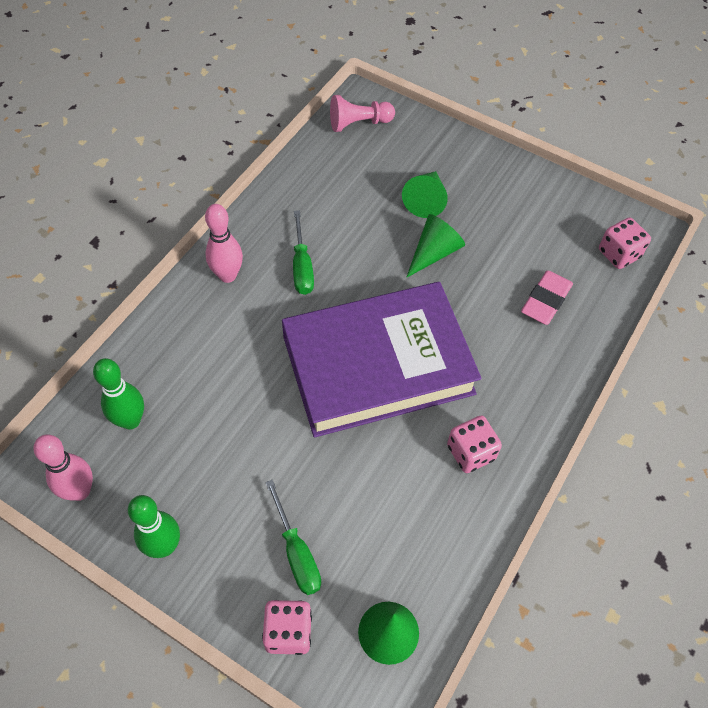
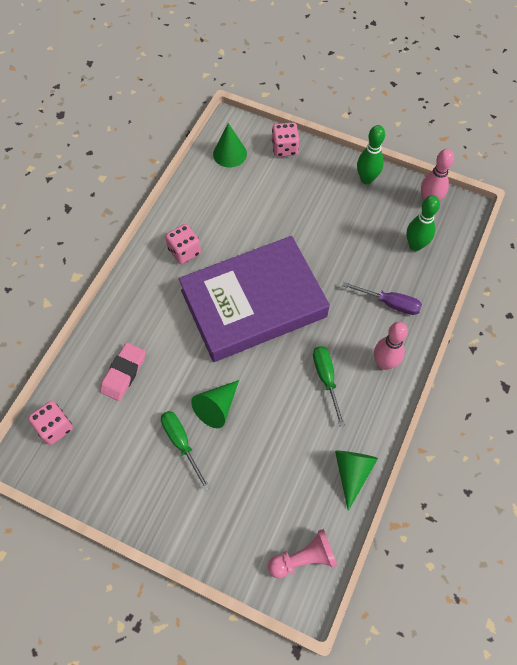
camera: 175 degrees right, 5 degrees up
(196, 344) = (390, 303): none -> purple screwdriver
(297, 553) = (288, 184): green screwdriver -> green screwdriver (181, 443)
(426, 200) = (227, 465): green cone -> green cone (352, 473)

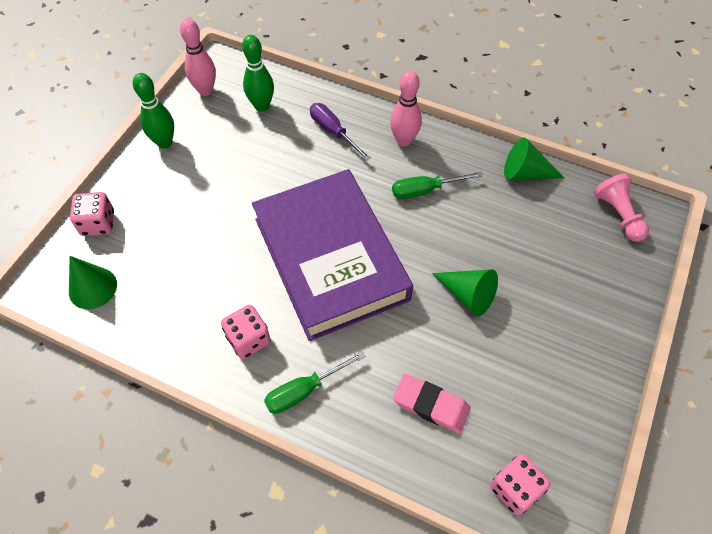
camera: 90 degrees left, 5 degrees down
(181, 443) = (516, 332): green screwdriver -> green screwdriver (304, 390)
(390, 303) = (333, 132): purple screwdriver -> purple screwdriver turned 60 degrees counterclockwise

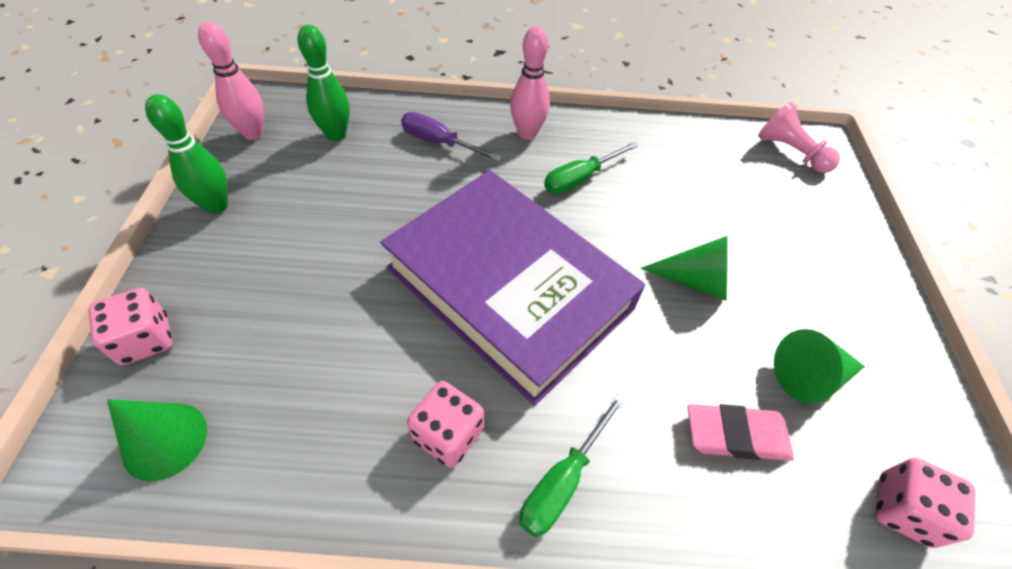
camera: 25 degrees left, 5 degrees down
(525, 173) = (675, 135): green cone -> green cone (810, 376)

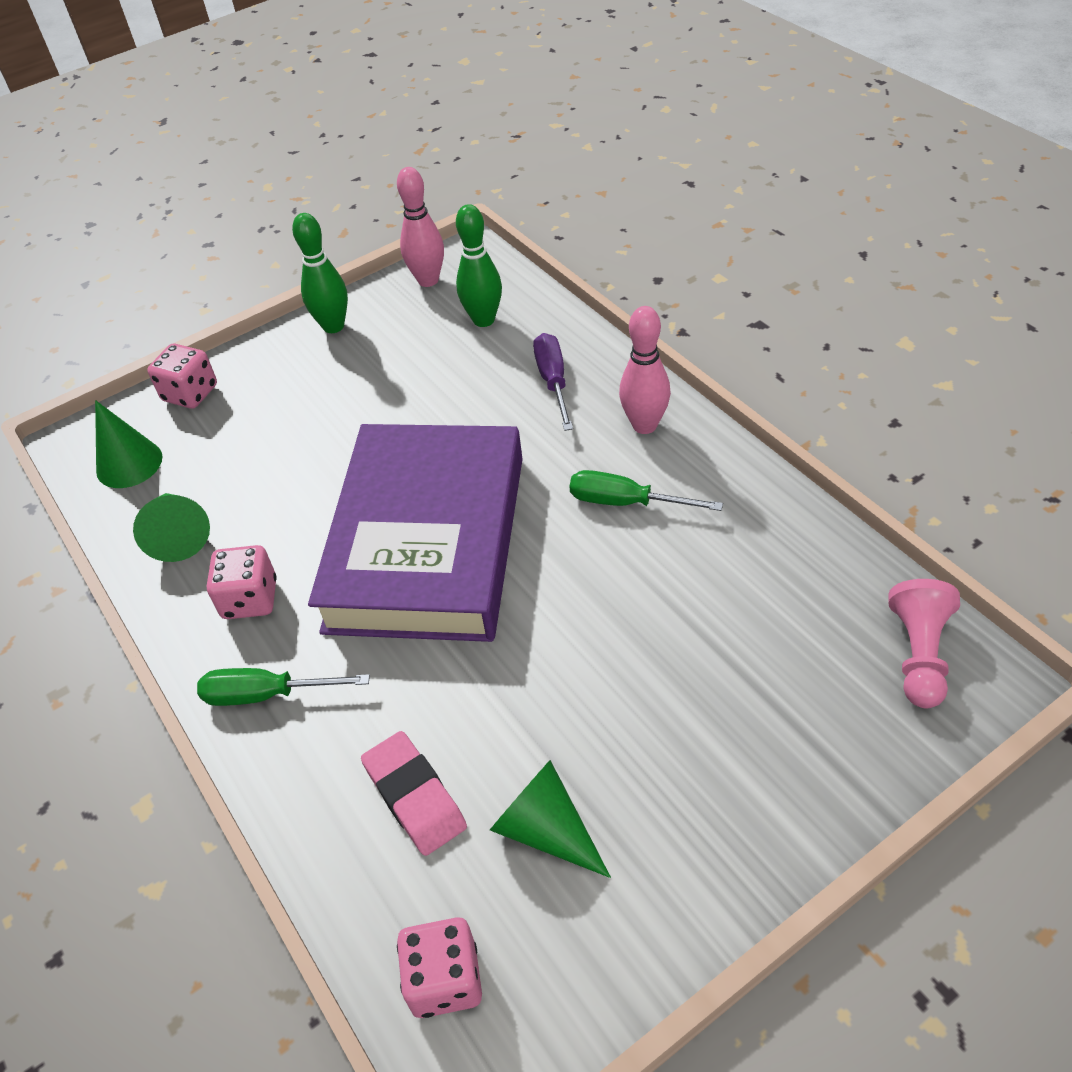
camera: 60 degrees right, 5 degrees down
(695, 281) = (581, 670): green cone -> green cone (178, 534)

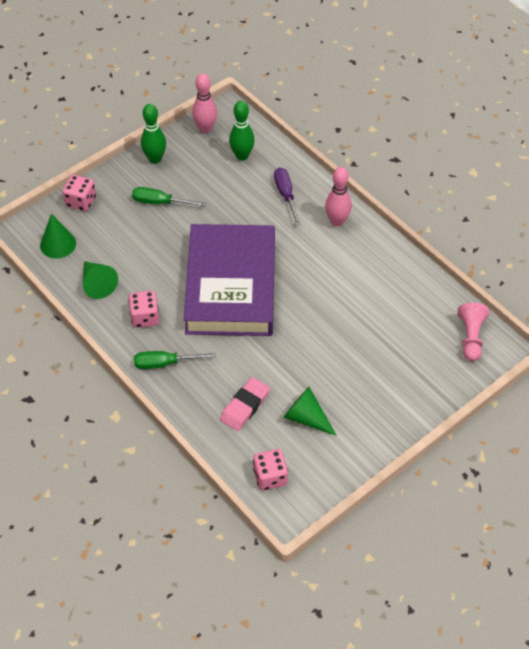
camera: 10 degrees left, 5 degrees up
(414, 796) = (245, 406): pink eraser -> pink eraser turned 75 degrees clockwise
(626, 502) = (330, 264): green screwdriver -> green screwdriver (160, 202)

